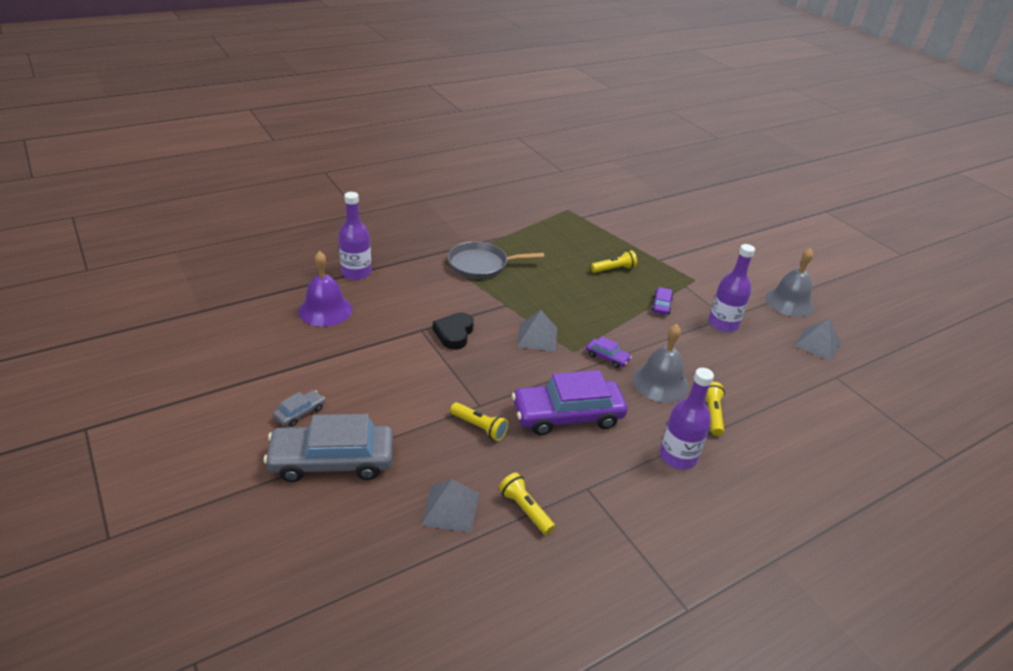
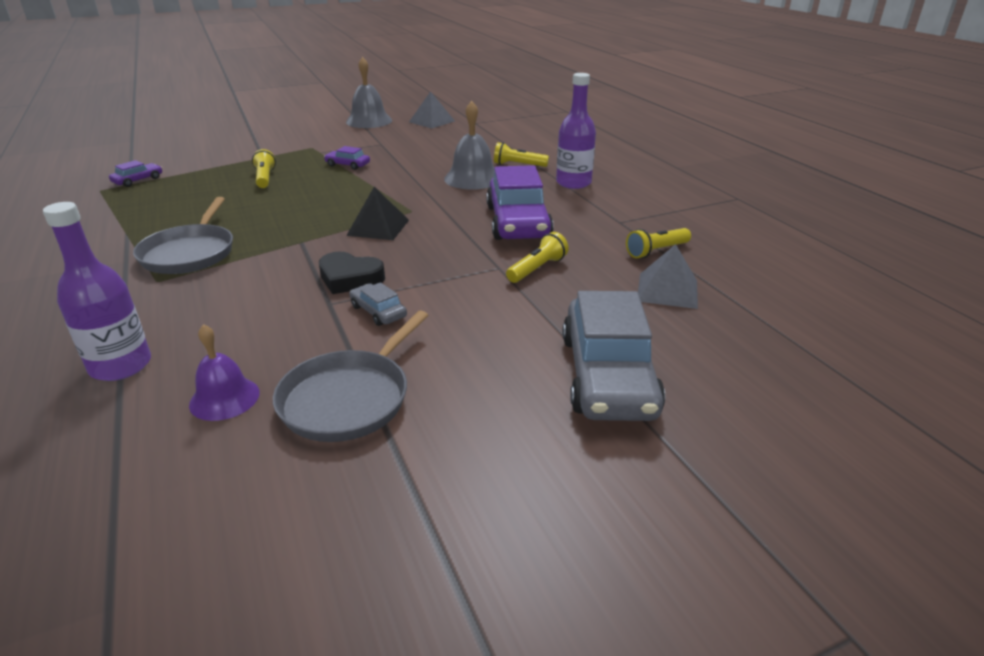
camera: 80 degrees left, 5 degrees down
(300, 413) = (506, 412): grey car -> grey car (378, 311)
(320, 351) = (349, 398): none -> grey pan
(325, 310) = (224, 398): purple bell -> purple bell, size x0.65
(537, 337) = (378, 227): grey pyramid -> black pyramid
(607, 357) = (427, 196): purple car -> purple car (138, 180)
(723, 324) = (391, 146): purple bottle -> none

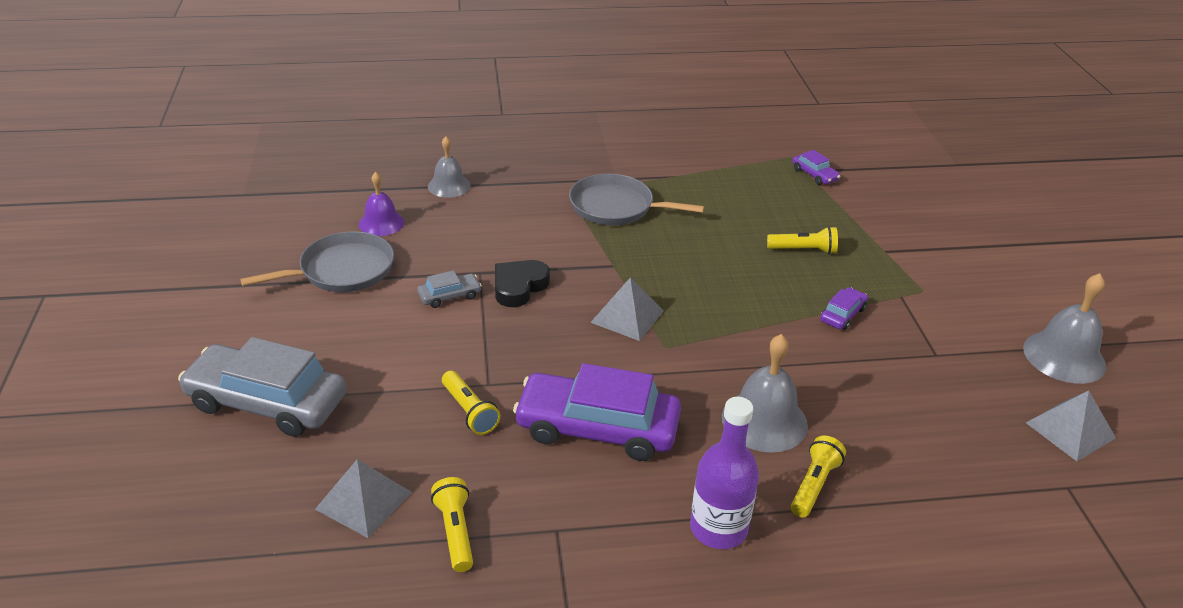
camera: 105 degrees right, 5 degrees up
(121, 366) = (449, 186): purple bottle -> grey bell
(349, 398) = (342, 270): grey pan -> grey pan turned 105 degrees clockwise
(378, 227) = (627, 316): black pyramid -> grey pyramid

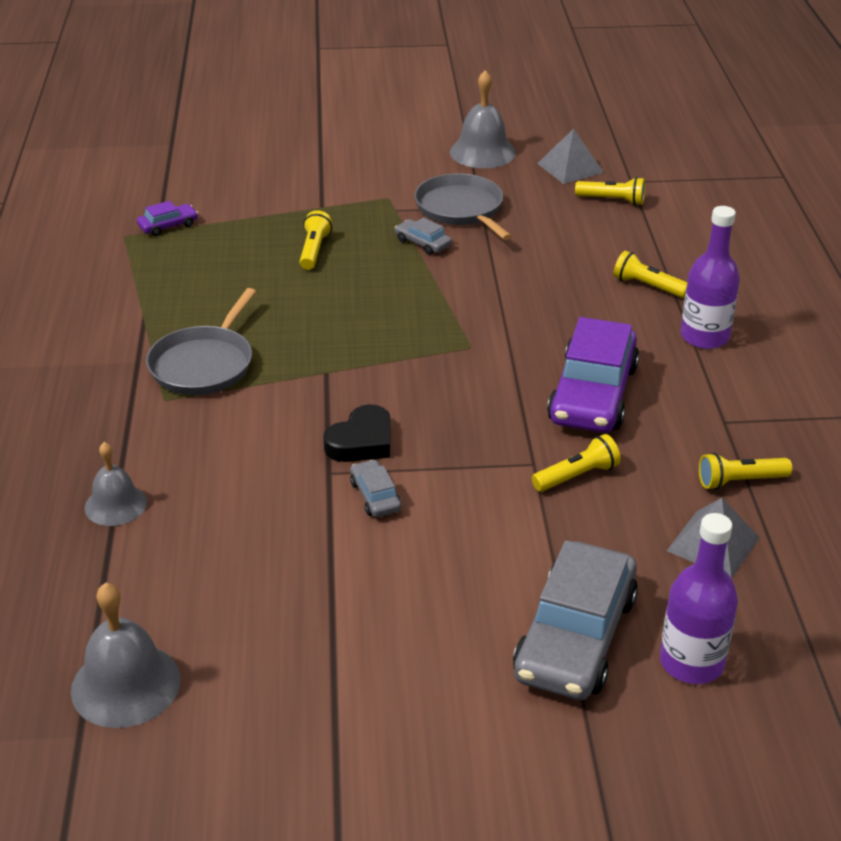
camera: 85 degrees left, 0 degrees up
(218, 471) = (691, 662): none -> purple bottle
(342, 270) = (311, 596): grey pan -> grey pan (461, 209)
(381, 223) = (200, 566): purple bell -> none
(519, 287) = (361, 441): black heart -> black heart turned 90 degrees counterclockwise
(627, 316) = (420, 367): grey pyramid -> none
(764, 420) = (573, 301): grey bell -> grey bell (126, 684)
(842, 314) = (423, 243): purple car -> grey car
(1006, 465) = (612, 200): none -> yellow flashlight

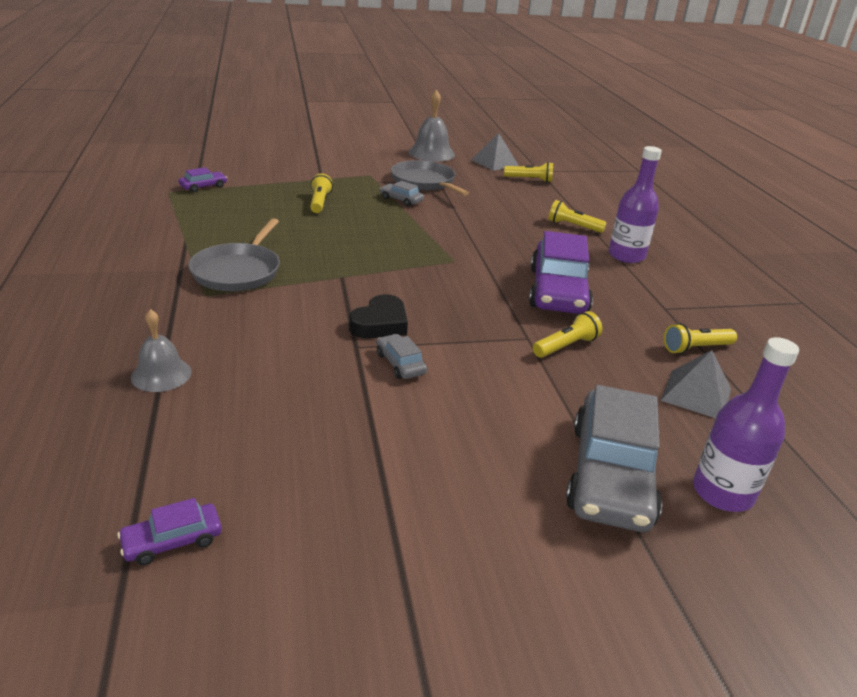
camera: 10 degrees left, 5 degrees down
(126, 684) = (172, 541): grey bell -> purple car

